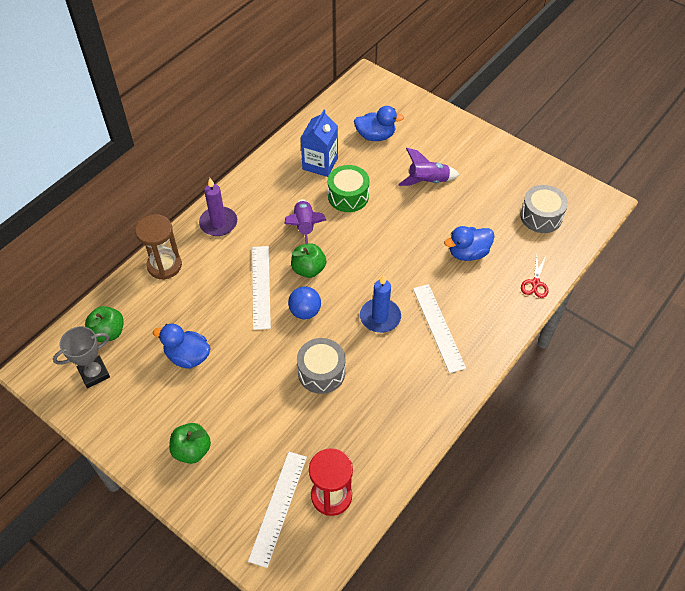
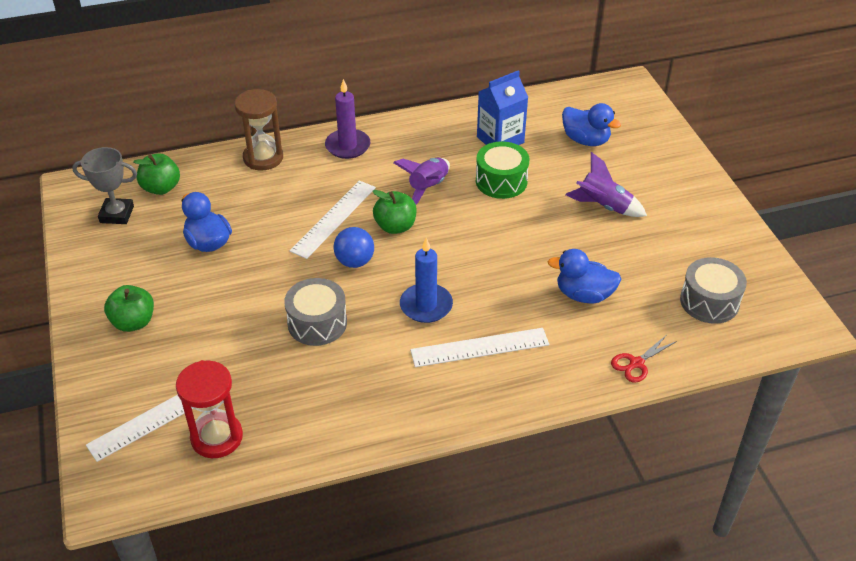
camera: 35 degrees right, 10 degrees down
(438, 327) = (479, 347): white ruler -> white ruler turned 60 degrees clockwise

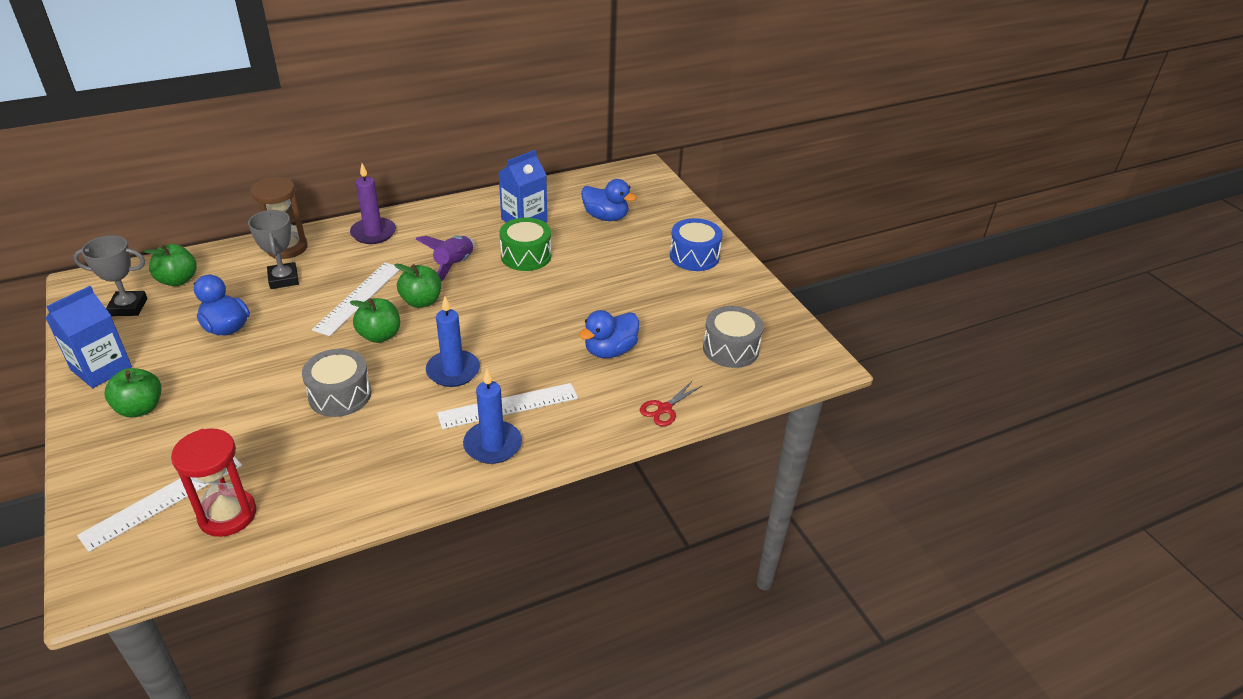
camera: 10 degrees left, 5 degrees down
(96, 278) = (101, 368): none -> blue carton
(261, 193) = (283, 279): none -> grey trophy
(354, 261) = (380, 335): blue ball -> green apple
(463, 388) = (492, 445): none -> blue candle
(584, 295) = (610, 351): blue duck -> blue duck turned 45 degrees counterclockwise
(603, 207) = (625, 272): purple rocket -> none
(677, 192) = (694, 256): none -> blue drum

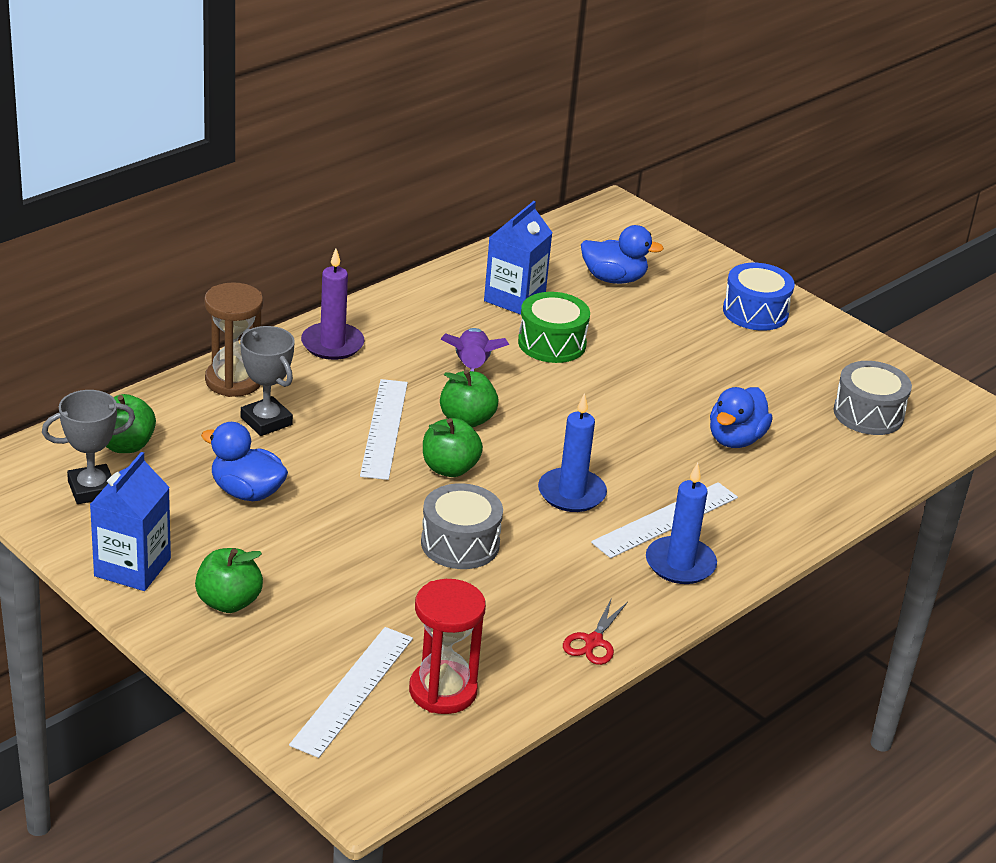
camera: 20 degrees left, 5 degrees down
(664, 409) = (840, 492): red scissors -> red scissors (593, 641)

